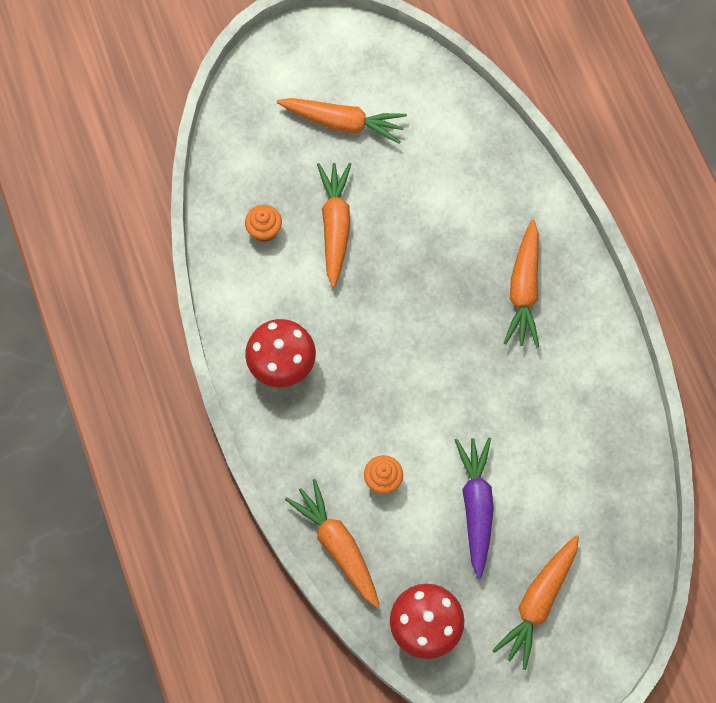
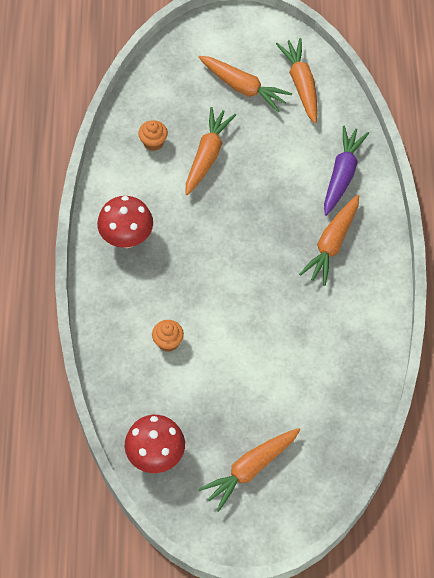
camera: 20 degrees right, 10 degrees down
(338, 545) = (114, 377): orange carrot -> orange carrot (301, 84)
(476, 506) = (231, 384): purple carrot -> purple carrot (342, 175)

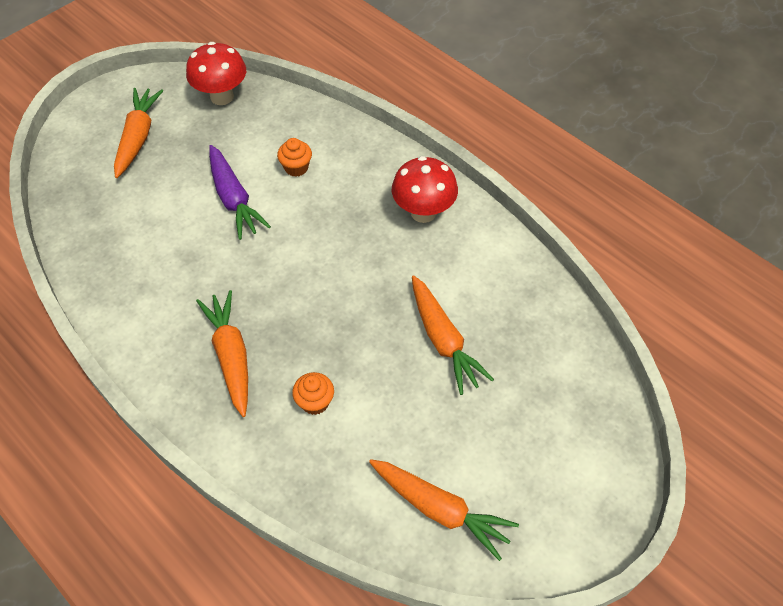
camera: 135 degrees right, 5 degrees down
(153, 142) = (506, 309): orange cupcake -> orange cupcake (315, 402)
(243, 87) = (495, 446): orange carrot -> none
(342, 175) = (288, 438): purple carrot -> purple carrot (234, 199)

